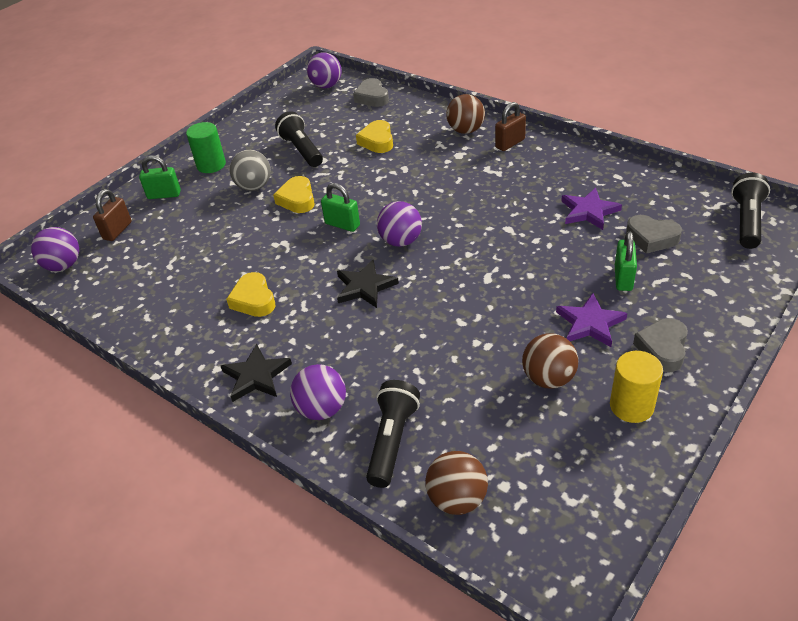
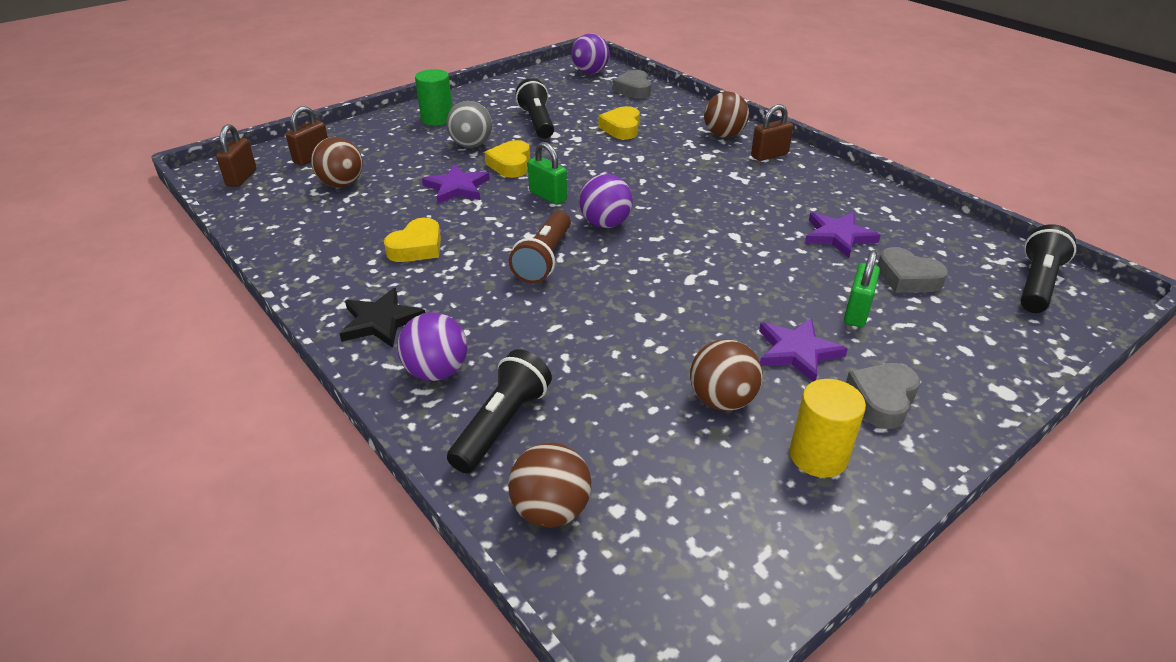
camera: 10 degrees right, 5 degrees down
(63, 265) = (241, 178): purple ball -> brown padlock
(158, 252) = (341, 184): none -> brown ball
(164, 195) = (376, 136): green padlock -> none
(254, 300) = (417, 247): yellow heart -> yellow heart turned 135 degrees counterclockwise
(261, 233) = (457, 188): none -> purple star
(365, 287) = (544, 259): black star -> brown flashlight

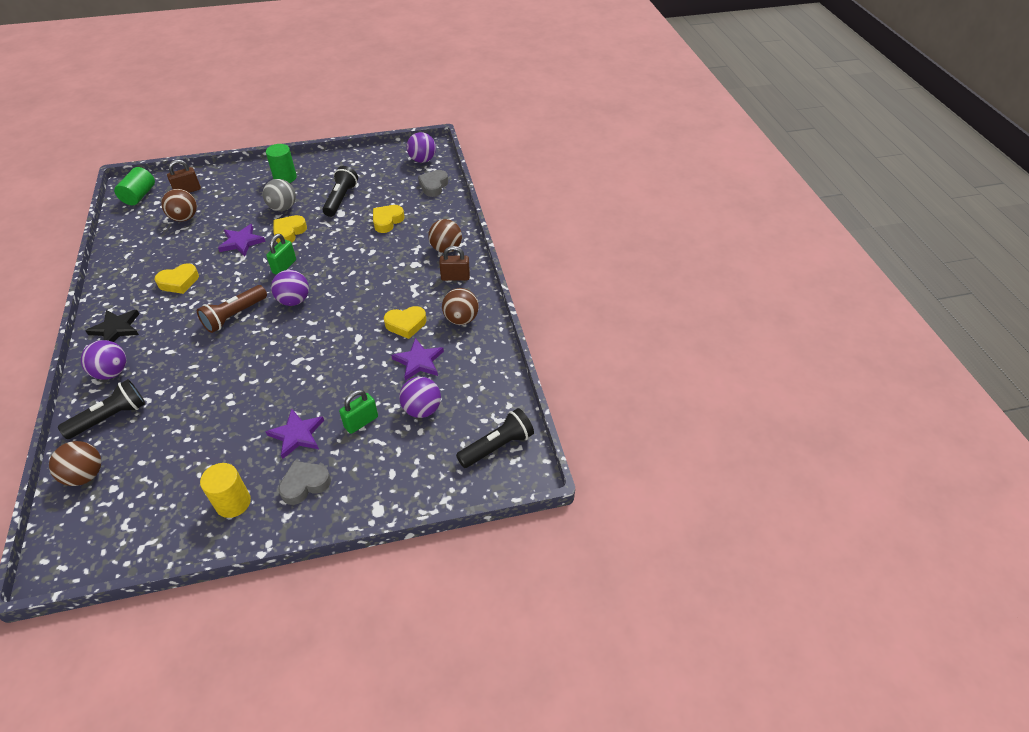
camera: 25 degrees right, 10 degrees up
(241, 178) = (139, 195): brown padlock -> green cylinder
(548, 196) = (284, 266): green padlock -> green padlock turned 45 degrees clockwise
(722, 400) = (224, 449): brown ball -> brown ball (461, 319)
(774, 208) = (406, 324): none -> yellow heart
(907, 278) = (422, 409): grey heart -> purple ball

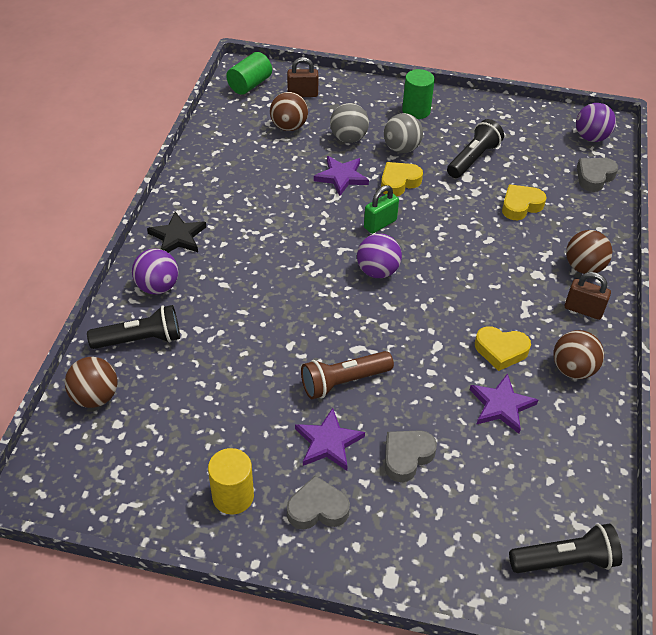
camera: 25 degrees right, 0 degrees up
(179, 282) = (259, 203): yellow heart -> none
(234, 316) = (305, 266): brown flashlight -> brown flashlight (343, 382)
(237, 212) = (348, 138): none -> grey ball
(361, 422) = (407, 457): green padlock -> grey heart
(422, 409) = (485, 470): purple ball -> none

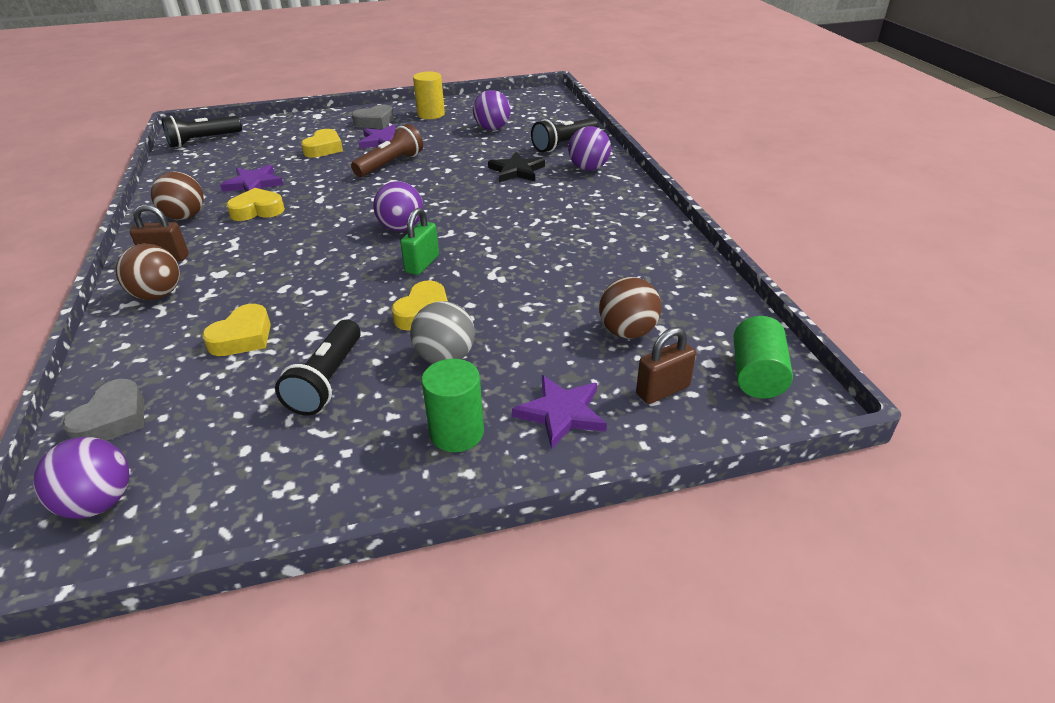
camera: 155 degrees right, 10 degrees down
(95, 397) = (559, 121): brown ball -> none
(177, 237) = (615, 197): black star -> black star (516, 171)
(185, 415) = (492, 128): none -> purple ball
(341, 177) = (502, 295): purple star -> purple star (561, 413)
(348, 138) = (532, 345): grey ball -> none
(407, 457) = (324, 148): grey heart -> yellow heart

